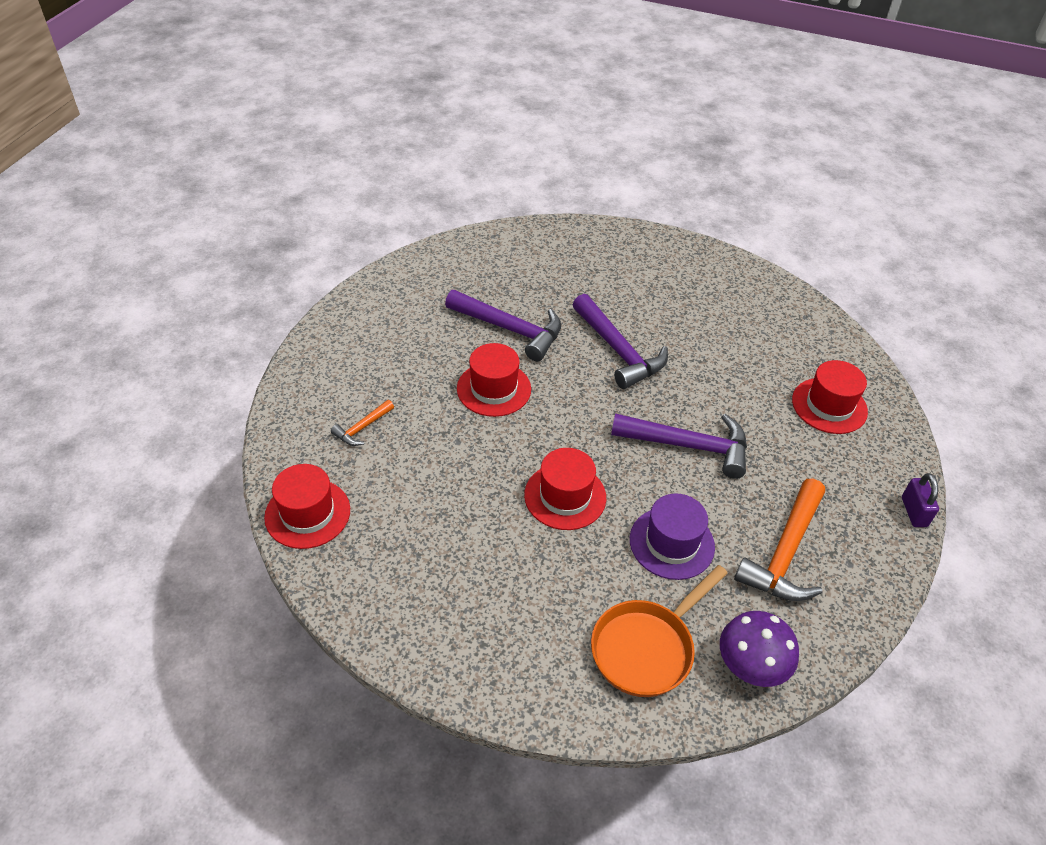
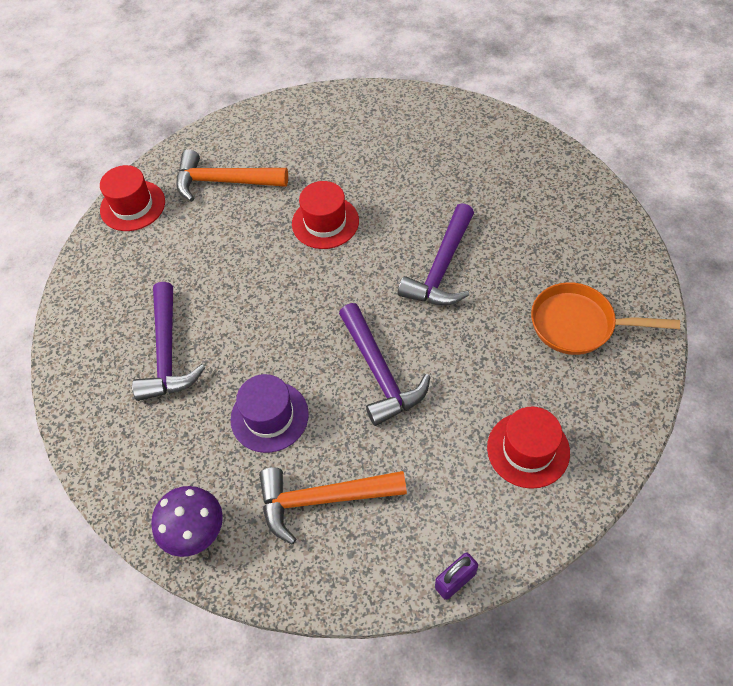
camera: 60 degrees right, 10 degrees up
(362, 428) = (224, 181): orange hammer -> orange hammer, size x2.02
(510, 329) = (396, 192): purple hammer -> purple hammer (167, 353)
(565, 496) = (259, 326): red hat -> none
(647, 647) = (162, 454): orange pan -> orange pan (578, 324)

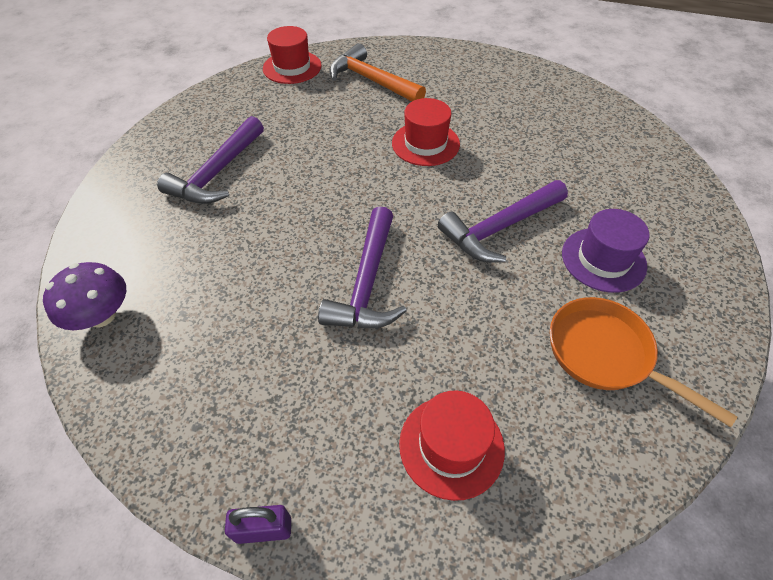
camera: 30 degrees right, 5 degrees down
(269, 416) = (244, 263): purple hat -> purple hat (603, 259)
(322, 499) = (219, 359): orange hammer -> none

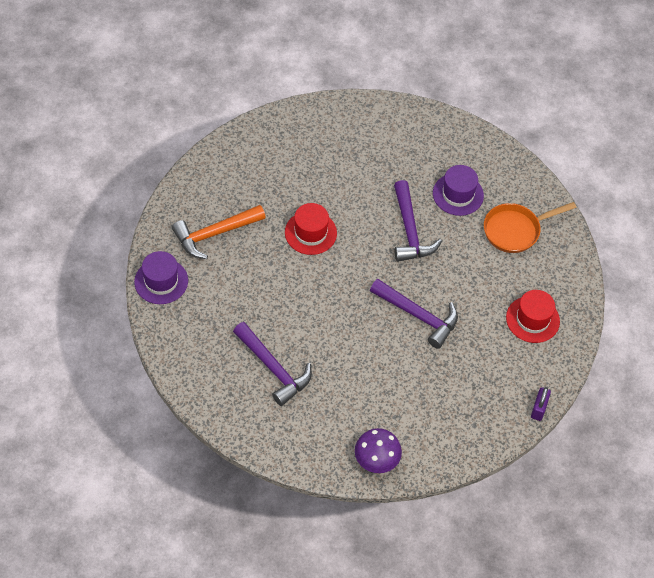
camera: 70 degrees left, 5 degrees up
(292, 67) = (161, 281): red hat -> purple hat

